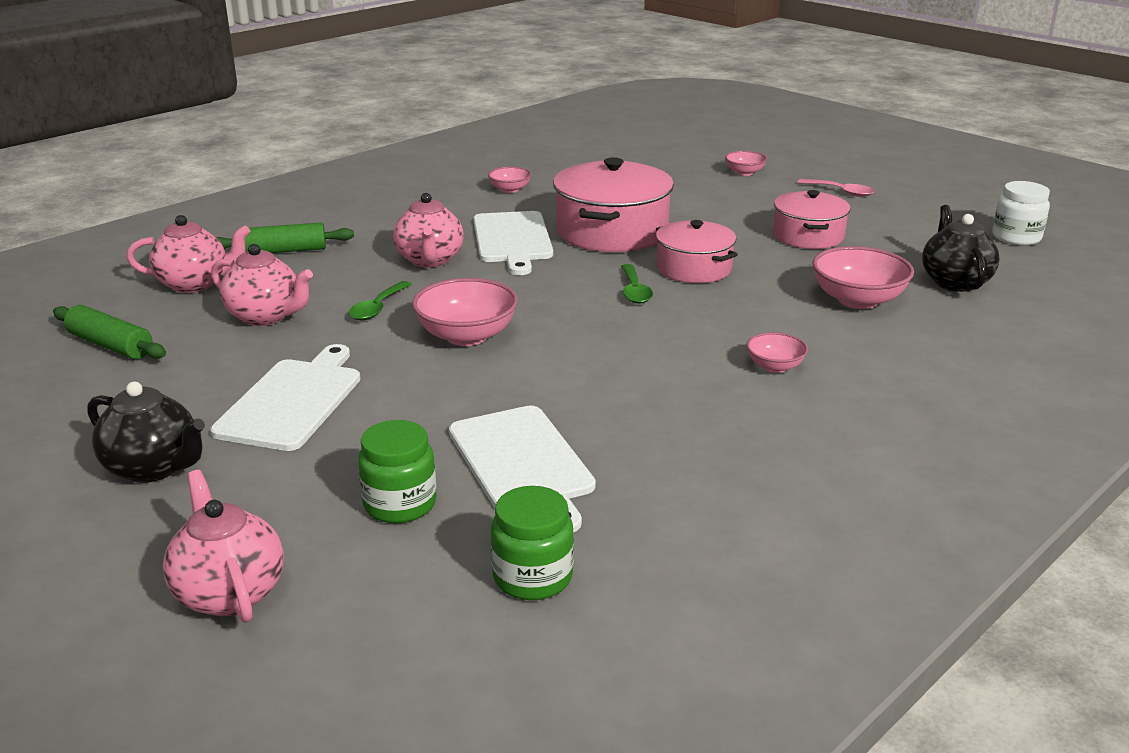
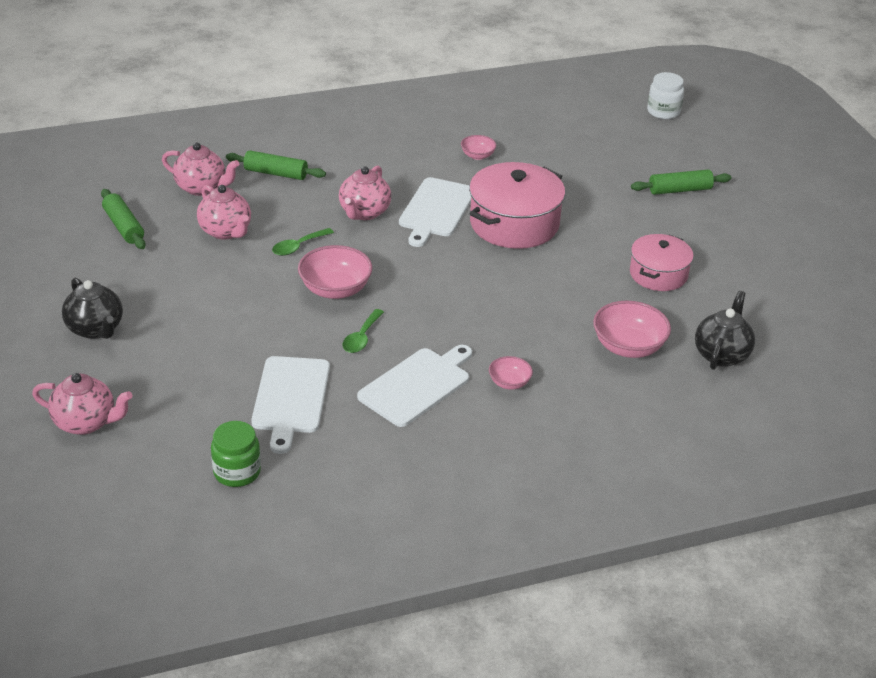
camera: 25 degrees right, 10 degrees up
(229, 592) = (86, 422): pink teapot -> pink teapot turned 105 degrees clockwise
(292, 401) = (197, 307): white cutting board -> white cutting board (417, 385)
(400, 504) = (204, 401): green jar -> none
(634, 291) = (478, 286): green spoon -> green spoon (361, 337)
(693, 268) = (539, 279): pink pot -> none
(744, 172) = (679, 190): pink bowl -> green rolling pin
(840, 192) = (736, 235): pink spoon -> none
(1016, 237) = (826, 328): white jar -> white jar (663, 112)

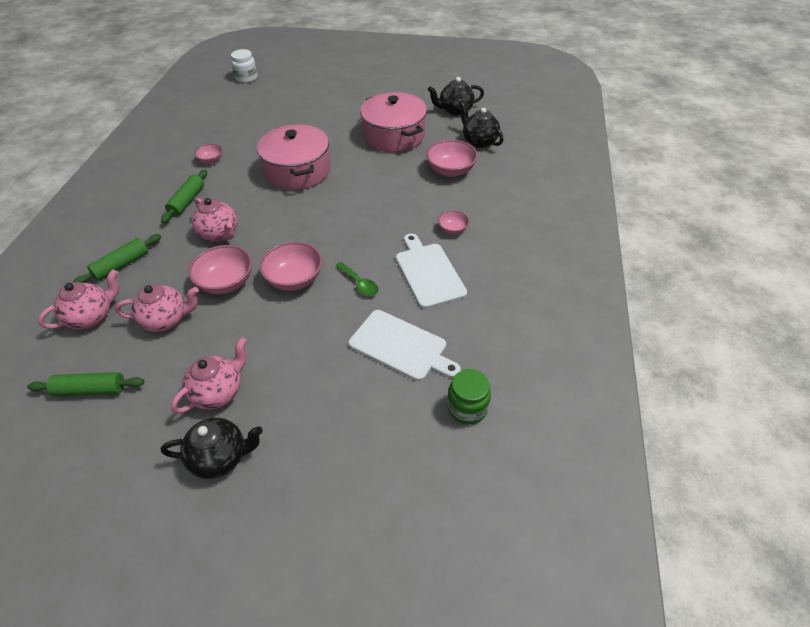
camera: 60 degrees left, 10 degrees up
(86, 422) = (346, 504): pink teapot -> pink teapot (218, 392)
(298, 246) = (226, 282): green spoon -> pink bowl
(436, 210) = (250, 199): white cutting board -> none
(658, 274) = (394, 136): pink pot -> pink pot, size x1.60
(679, 190) = (325, 100): green rolling pin -> green rolling pin (187, 201)
(776, 310) = (455, 110): none -> black teapot

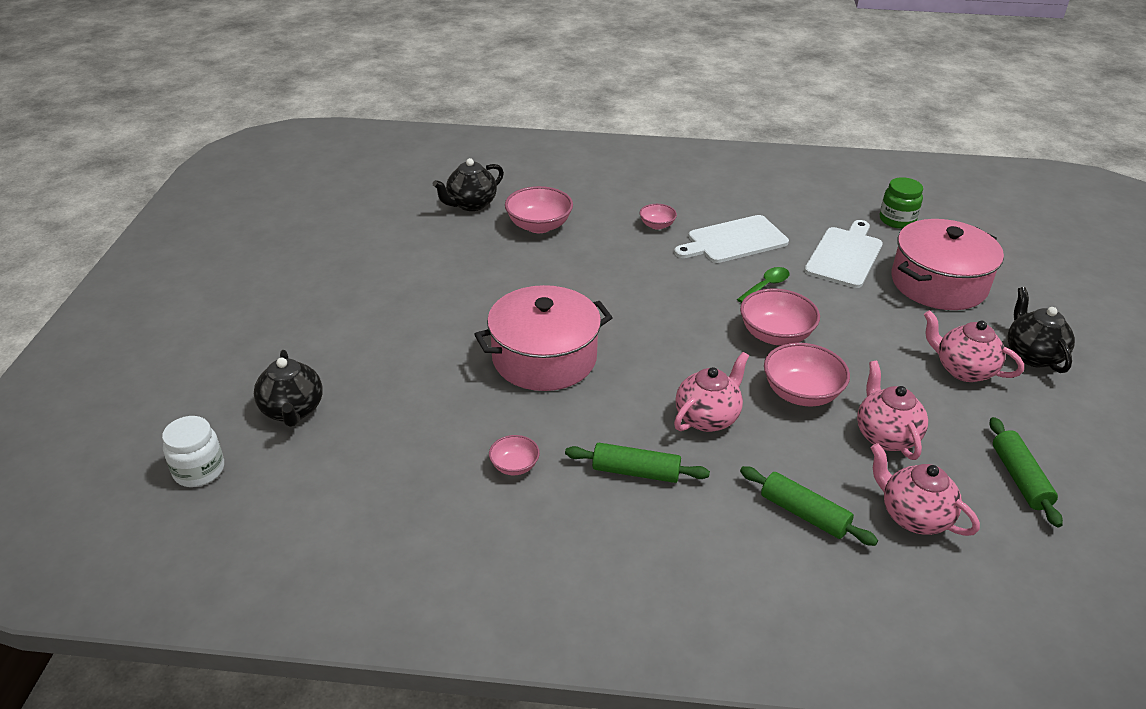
camera: 95 degrees left, 10 degrees down
(394, 136) = (451, 272): pink pot -> pink pot (938, 283)
(455, 110) = (386, 221): black teapot -> black teapot (293, 410)

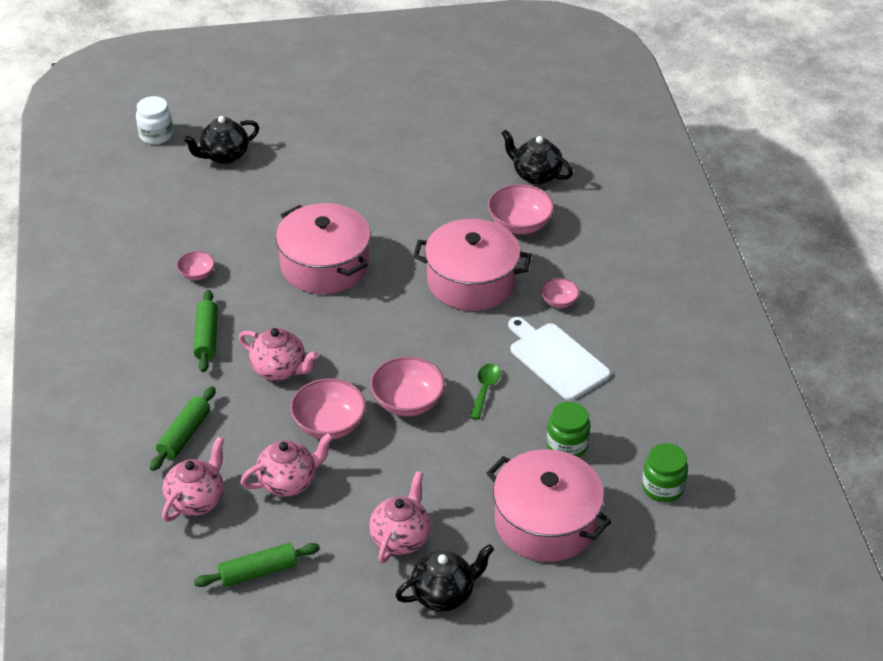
camera: 75 degrees right, 5 degrees up
(610, 267) = (471, 281): none -> pink pot
(766, 286) = (485, 389): green spoon -> green spoon turned 105 degrees counterclockwise
(845, 255) = (567, 445): white cutting board -> green jar

